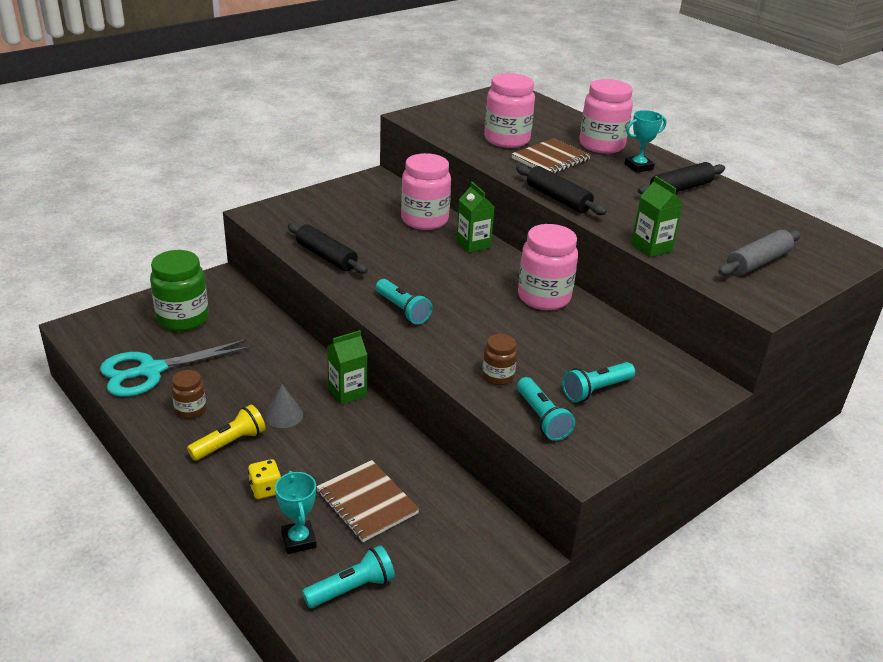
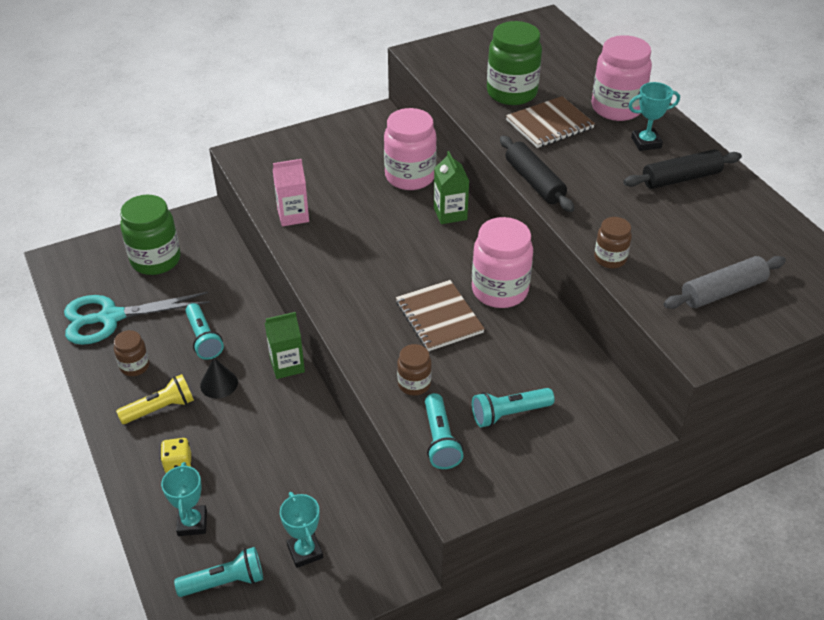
camera: 15 degrees right, 10 degrees up
(284, 415) = (219, 384): grey cone -> black cone
(326, 257) = (293, 215): black rolling pin -> pink carton
(367, 502) = (267, 492): brown notebook -> brown notebook (439, 317)
(402, 310) = (347, 291): turquoise flashlight -> turquoise flashlight (204, 339)
(424, 549) = (305, 551): none -> turquoise trophy
(507, 140) = (511, 93): pink jar -> green jar
(651, 247) = (610, 259): green carton -> brown jar

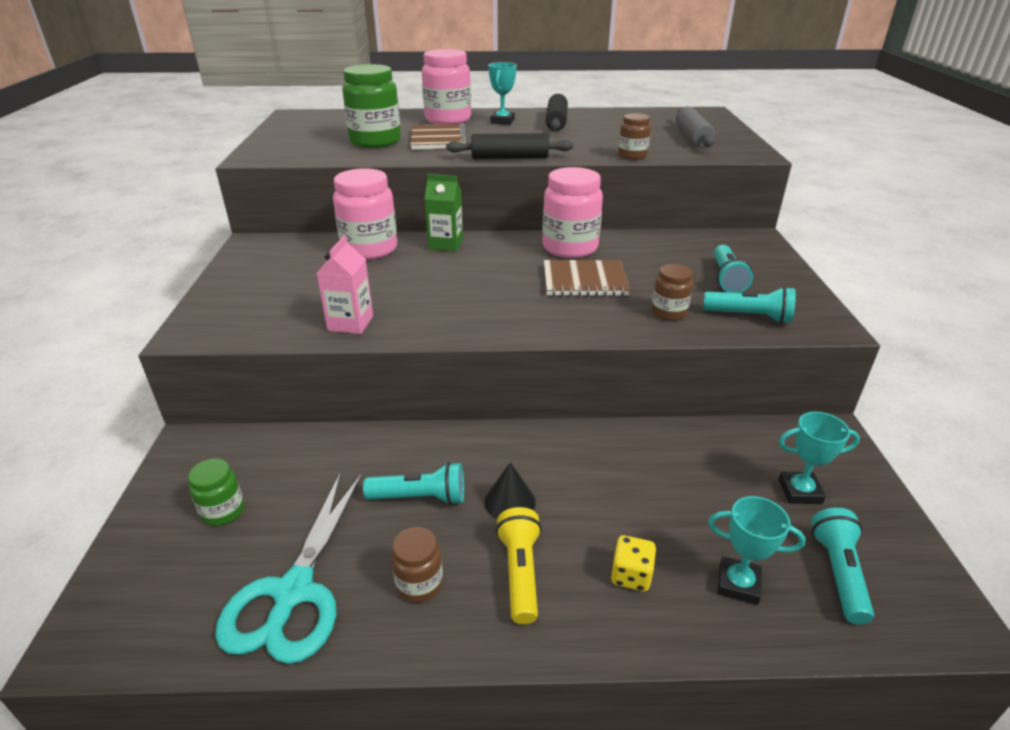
camera: 65 degrees left, 10 degrees down
(156, 260) = (223, 511): green jar -> green jar, size x0.53
(287, 365) = (516, 437): green carton -> none

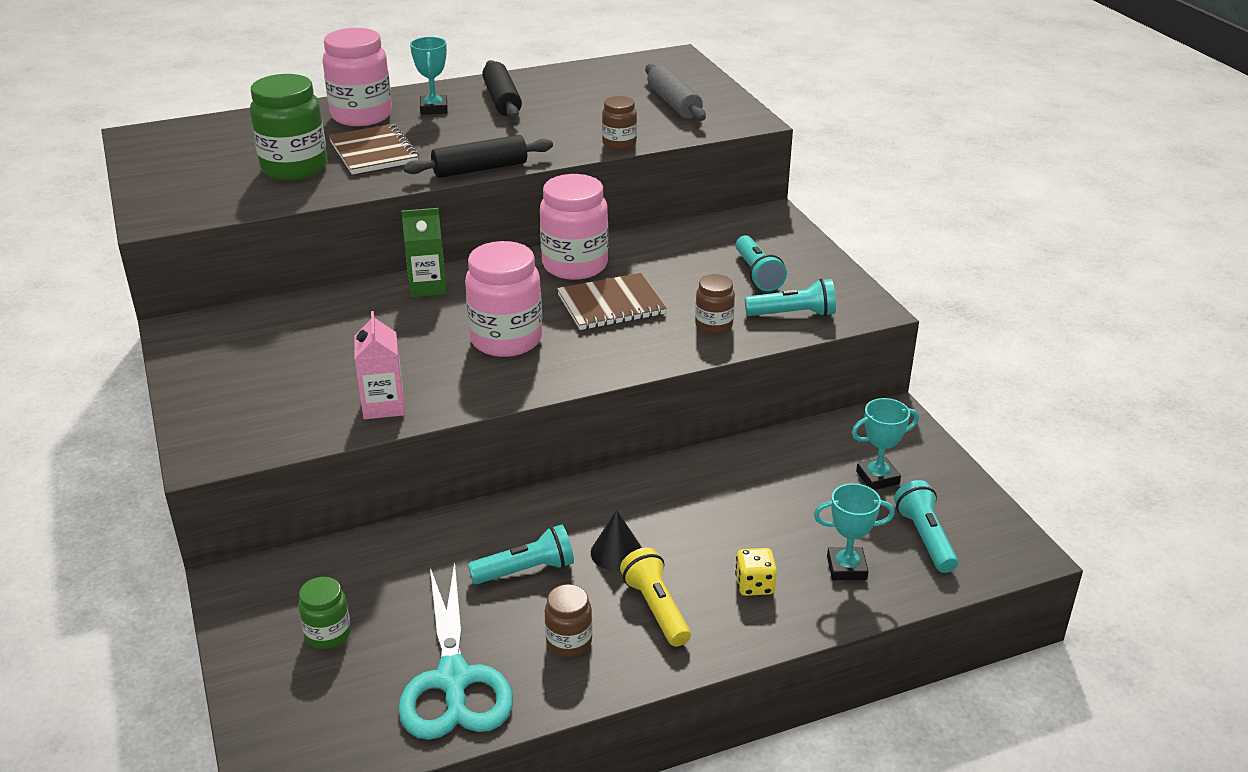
camera: 20 degrees left, 0 degrees up
(369, 249) = (338, 310): pink jar -> pink jar (506, 340)

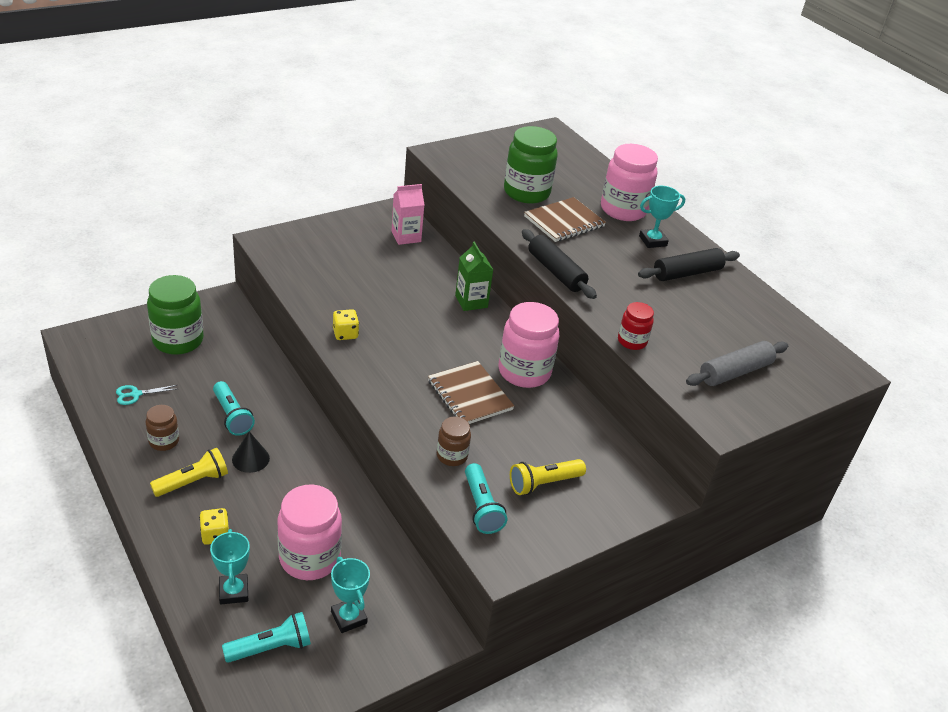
camera: 75 degrees right, 5 degrees up
(328, 634) = (178, 340): green jar -> green jar, size x1.88
(383, 406) = (321, 299): pink carton -> pink carton (406, 236)
(453, 680) = (136, 394): turquoise scissors -> turquoise scissors, size x0.42
(470, 388) = (345, 334): none -> yellow dice
(506, 340) = (408, 345): pink jar -> pink jar (309, 558)
(619, 144) = (632, 341): brown jar -> red jar
(757, 274) = (543, 483): turquoise flashlight -> yellow flashlight

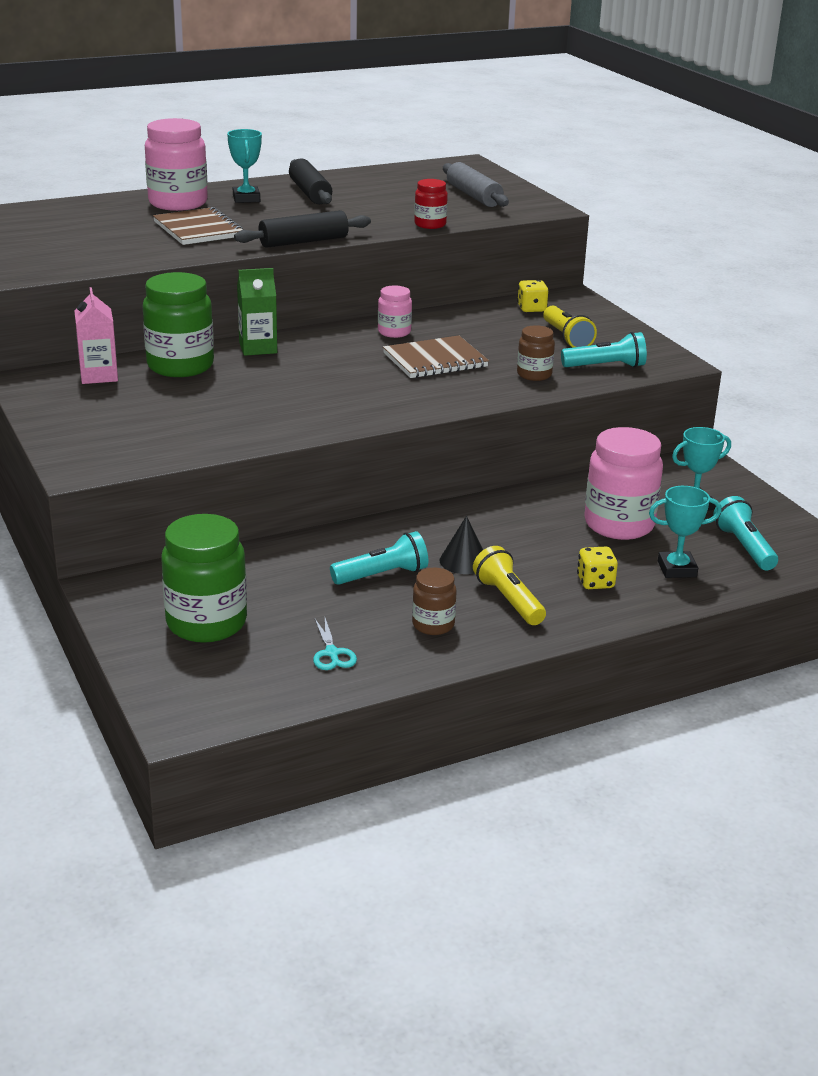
camera: 80 degrees left, 10 degrees down
(345, 334) = (318, 420): yellow dice -> yellow dice (531, 309)
(524, 372) = (394, 332): pink jar -> pink jar, size x0.53
(526, 192) = (125, 240): green jar -> green jar (180, 366)

